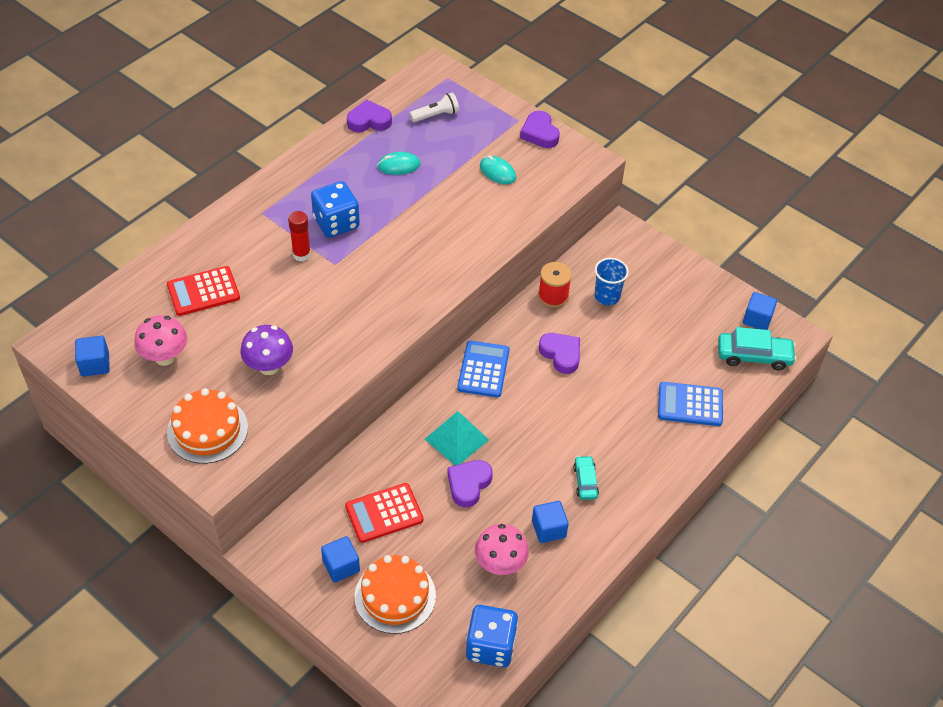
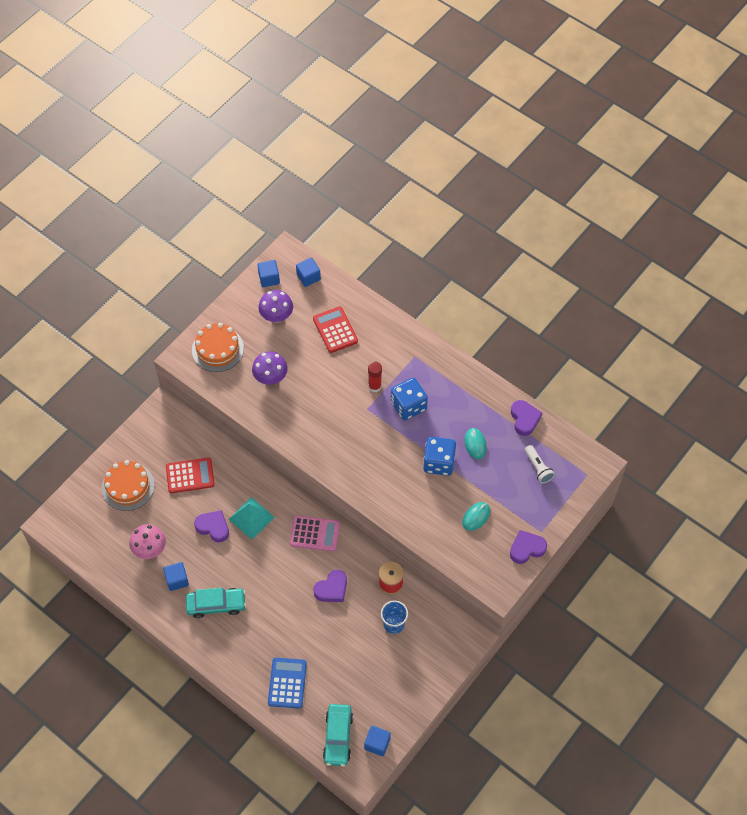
camera: 90 degrees right, 10 degrees up
(165, 357) = (276, 316): pink mushroom -> purple mushroom
(341, 566) = (150, 453): blue cube -> blue cube (308, 277)
(384, 513) = (190, 475): red calculator -> red calculator turned 105 degrees clockwise
(483, 369) = (314, 533): blue calculator -> pink calculator
(490, 646) = (90, 545): blue dice -> blue dice (439, 463)
(585, 481) = (216, 605): turquoise car -> turquoise car, size x1.68

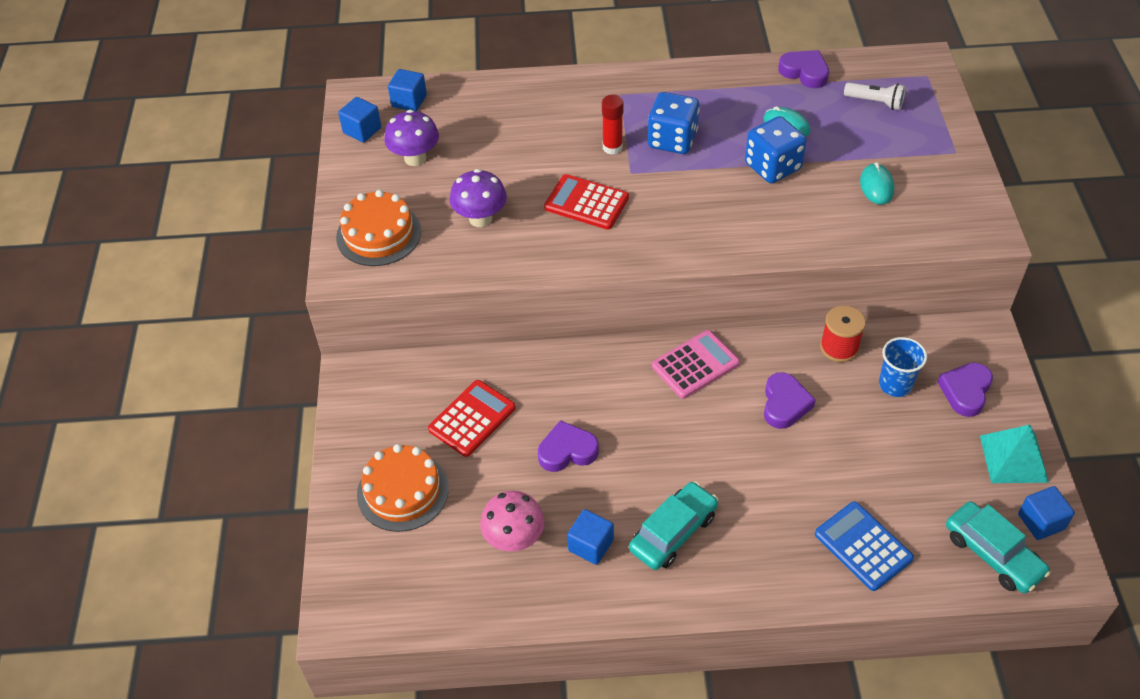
camera: 40 degrees left, 10 degrees down
(251, 518) = (602, 405): turquoise pyramid -> turquoise pyramid (1013, 458)
(335, 330) = (501, 127): red calculator -> red calculator (586, 203)
(526, 548) = (964, 176): purple heart -> purple heart (965, 391)

